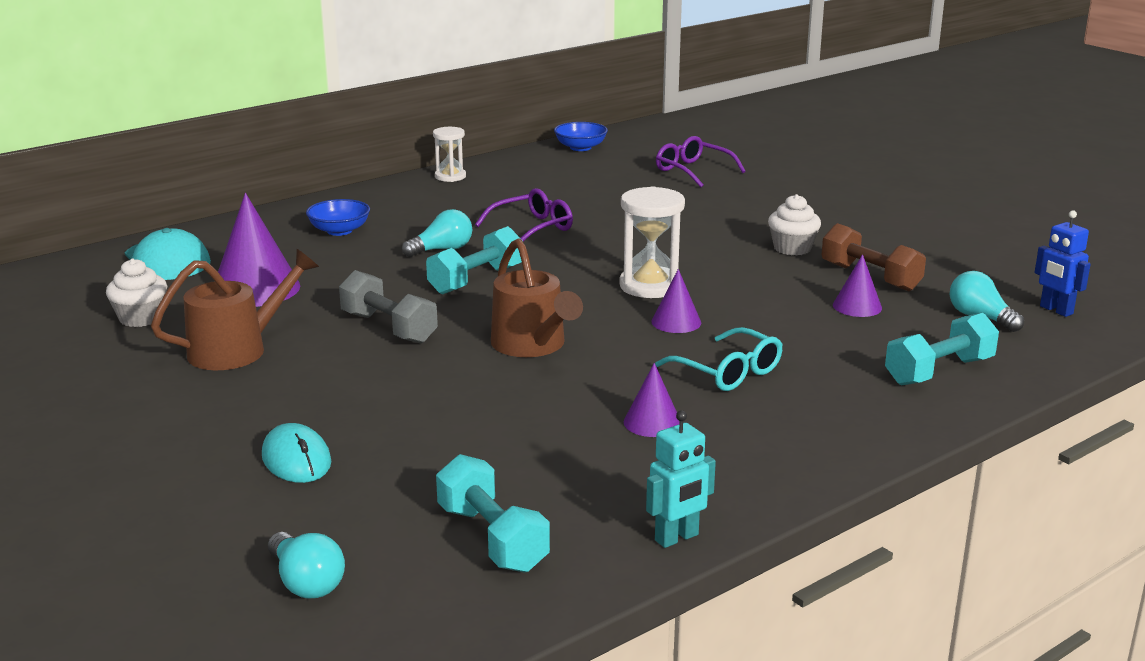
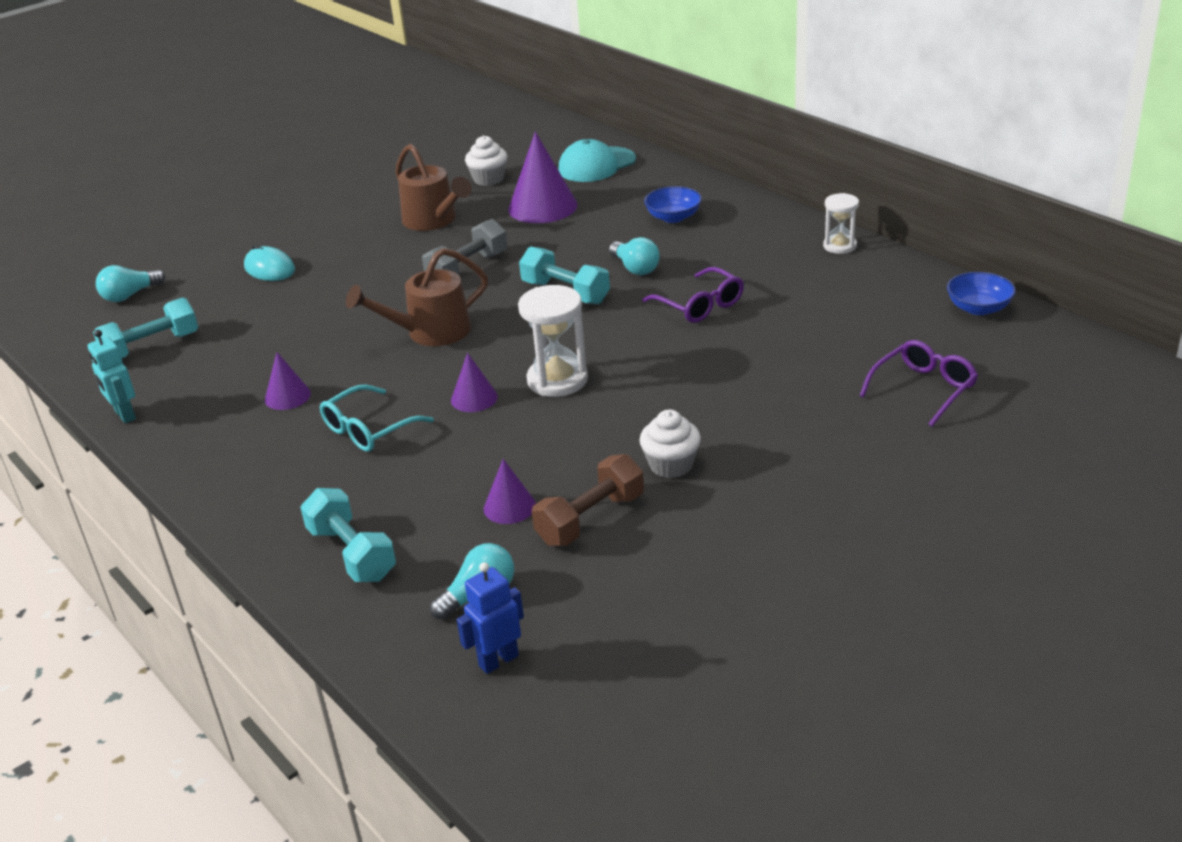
camera: 90 degrees right, 10 degrees up
(296, 460) = (269, 269): turquoise mouse -> turquoise mouse turned 75 degrees clockwise

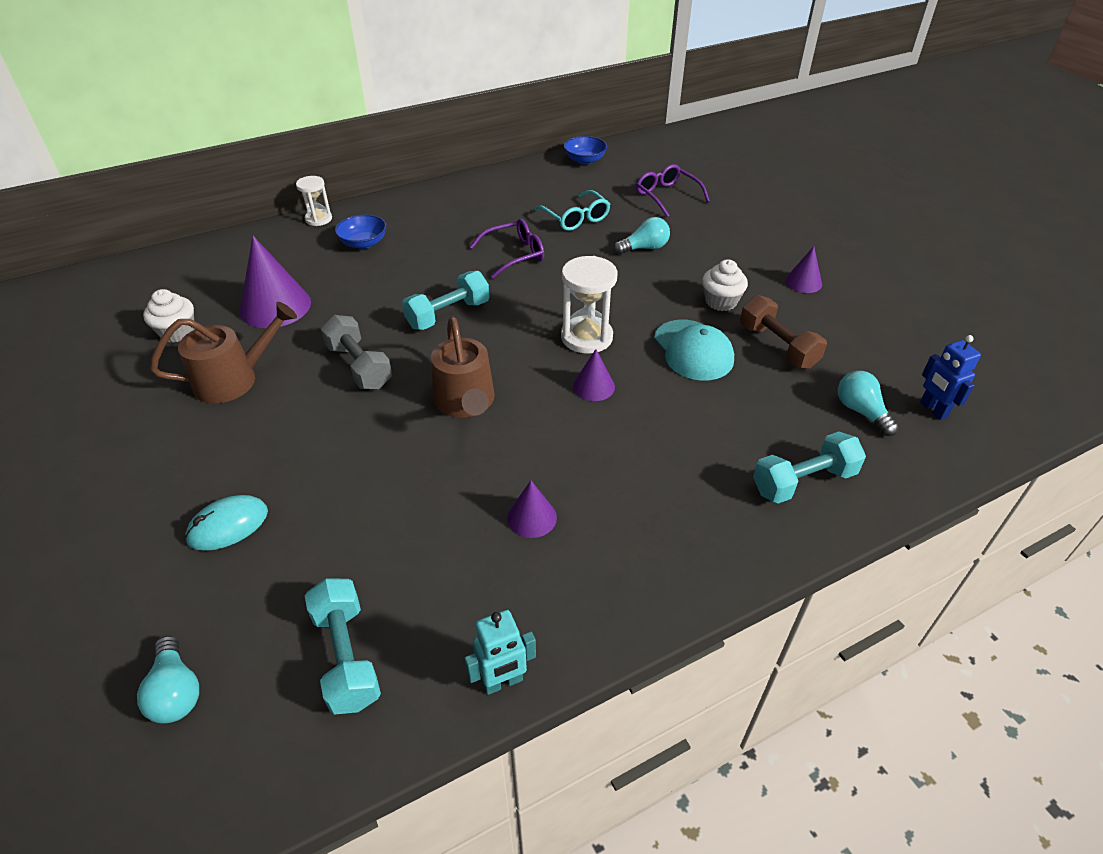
camera: 80 degrees left, 10 degrees up
(368, 429) = (617, 458): turquoise glasses -> turquoise glasses (576, 218)
(509, 507) = (755, 384): purple cone -> purple cone (803, 282)
(596, 165) = (222, 265): turquoise cap -> turquoise cap (693, 350)
(635, 268) = (434, 274): turquoise light bulb -> turquoise light bulb (644, 248)
(840, 246) = (471, 186): white hourglass -> white hourglass (318, 219)

